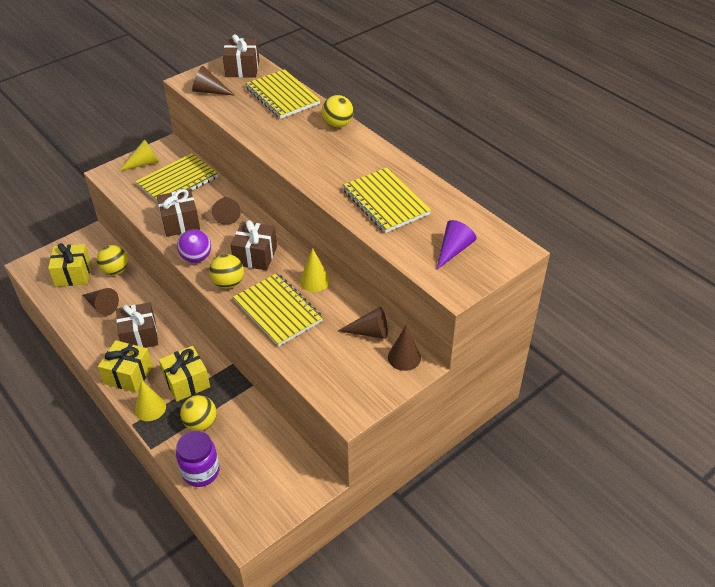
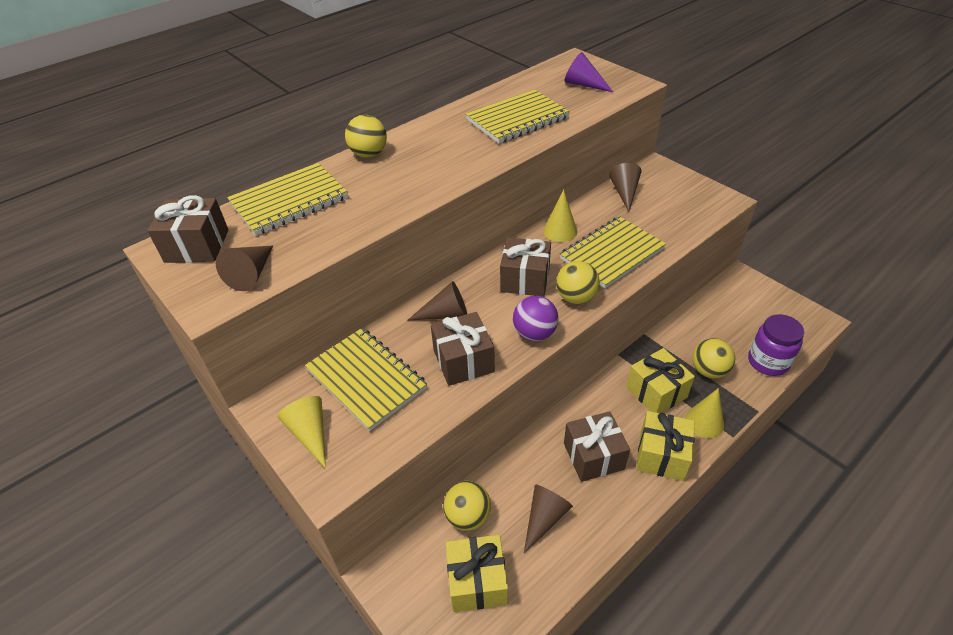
camera: 90 degrees left, 0 degrees up
(404, 357) = (649, 173): brown cone -> none

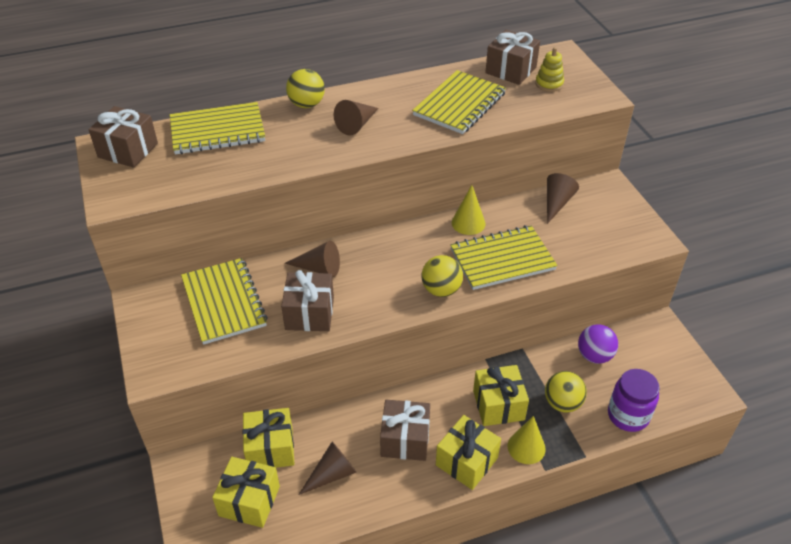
camera: 20 degrees right, 0 degrees up
(252, 274) = (155, 186): brown cone -> brown cone (357, 124)
(310, 433) = (159, 330): yellow cone -> none
(468, 516) = (270, 448): yellow ball -> yellow gift
(517, 119) = (459, 104): yellow notebook -> yellow notebook turned 45 degrees counterclockwise
(525, 280) = (406, 259): brown gift -> brown gift (510, 70)
(534, 333) = (384, 310): purple ball -> purple ball (594, 356)
(583, 84) = (549, 84): purple cone -> yellow stacking toy

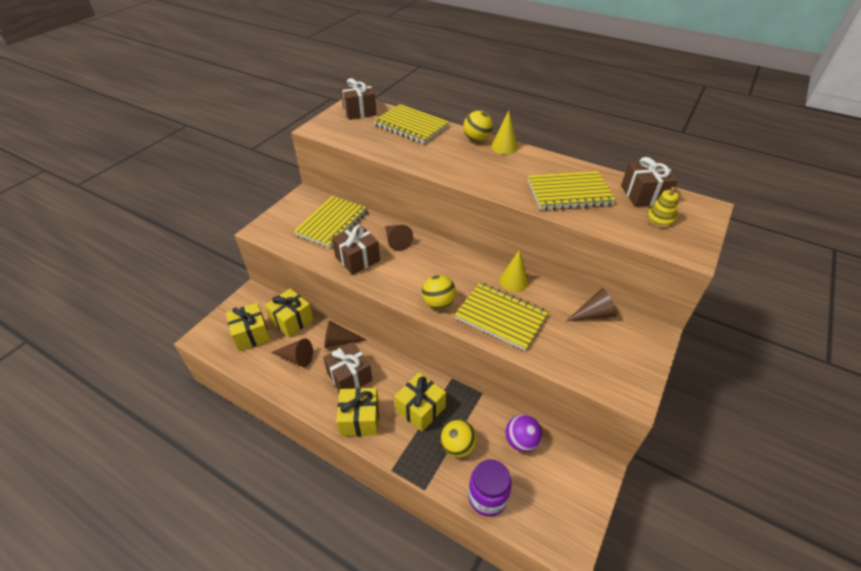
camera: 50 degrees right, 0 degrees up
(357, 124) = (486, 165): brown cone -> brown cone (339, 341)
(526, 447) = (400, 447): yellow cone -> yellow cone (504, 147)

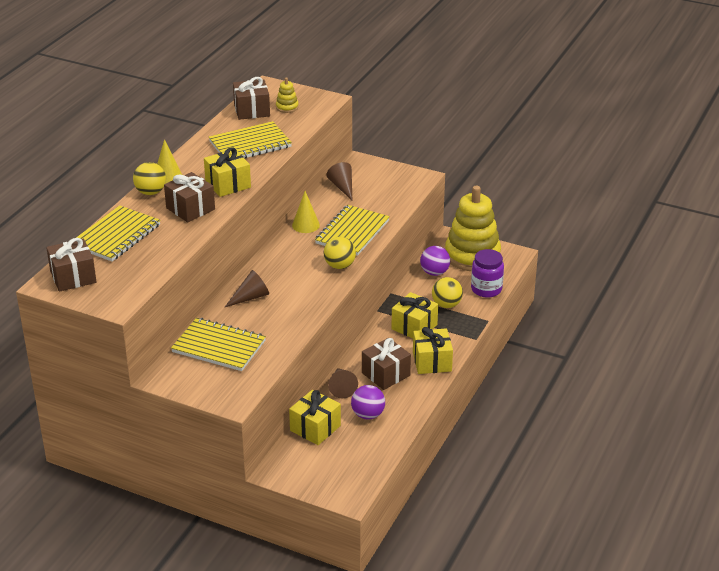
camera: 95 degrees left, 10 degrees down
(251, 334) = (339, 456): yellow gift -> yellow gift (228, 184)
(296, 358) = (368, 415): brown cone -> purple ball
(357, 259) = (281, 320): brown gift -> brown gift (190, 209)
(560, 491) = (472, 255): none -> yellow stacking toy
(569, 192) = (250, 144): yellow notebook -> yellow notebook turned 75 degrees clockwise

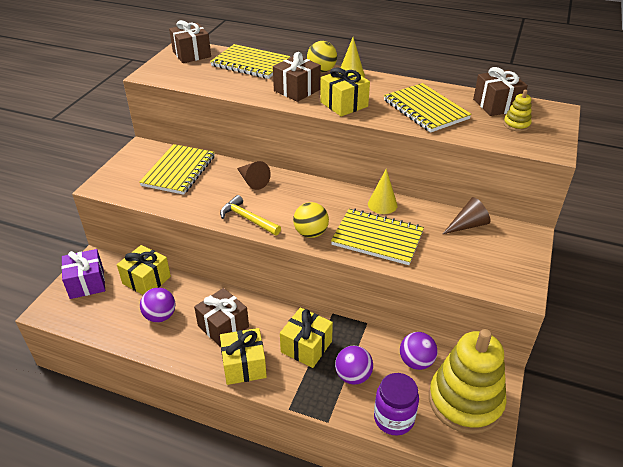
camera: 85 degrees right, 5 degrees up
(312, 300) = (248, 219): none -> yellow hammer
(312, 472) = (87, 283): none -> purple gift
(341, 387) = (204, 294): brown cone -> none
(446, 305) = (353, 376): yellow ball -> purple ball

